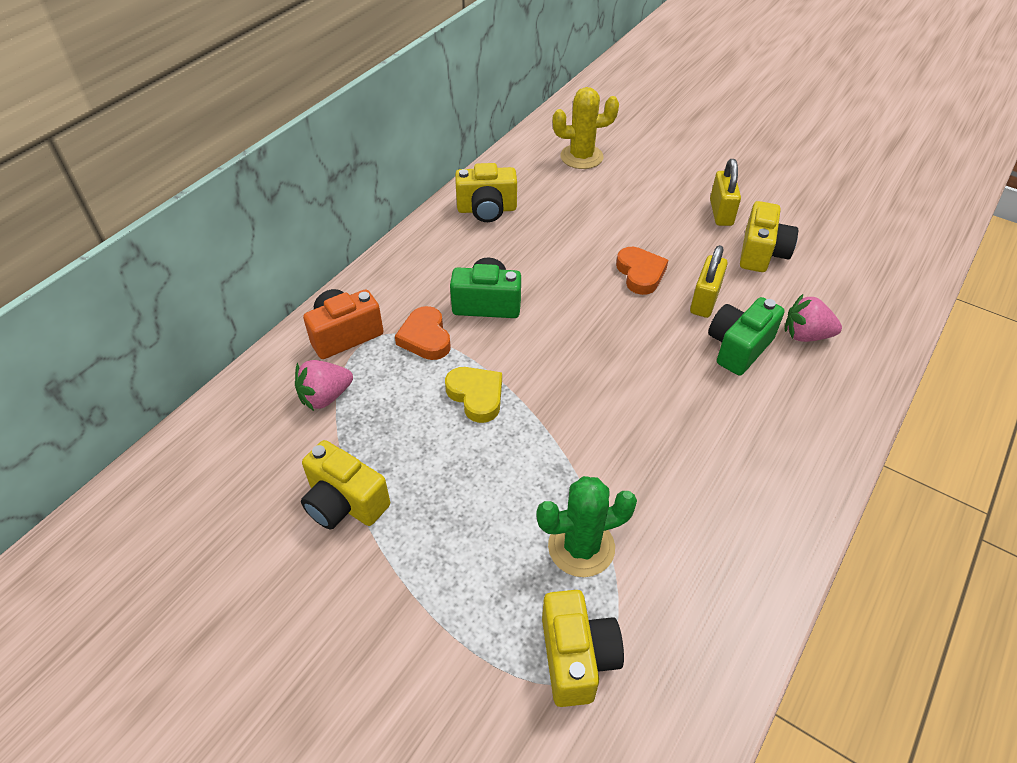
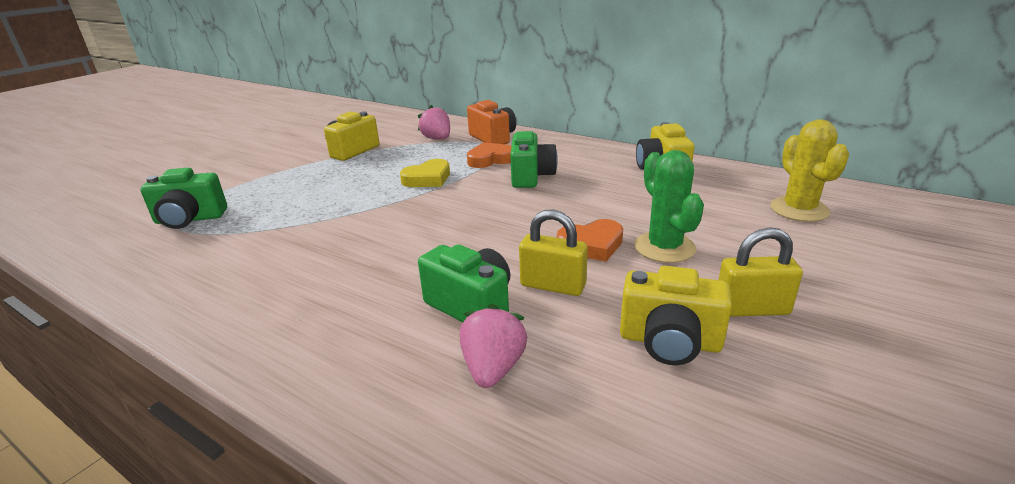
camera: 90 degrees right, 20 degrees down
(577, 657) = (189, 219): yellow camera -> green camera
(581, 547) = (271, 219): green cactus -> green cactus (664, 247)

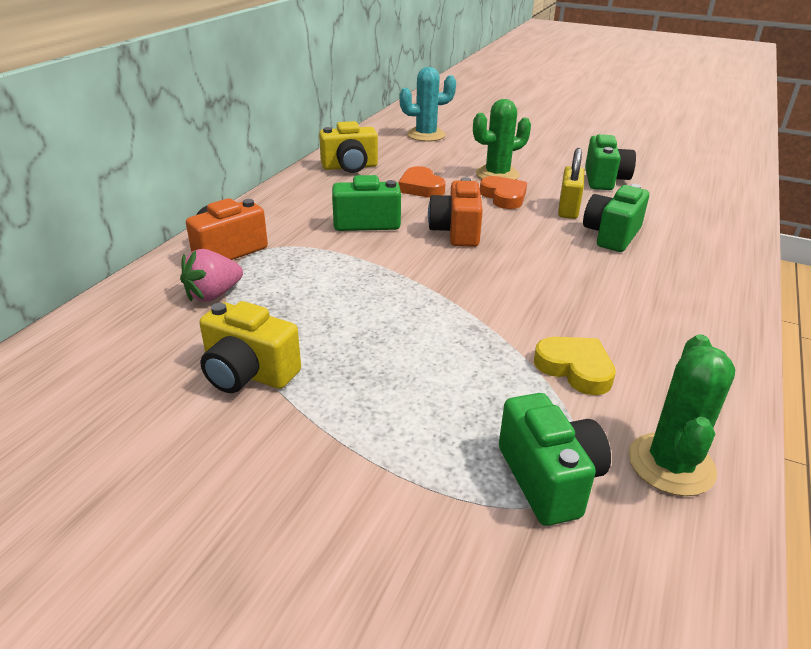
camera: 100 degrees left, 5 degrees up
(147, 260) = (671, 464): none -> green cactus
(428, 179) = (373, 283): yellow heart -> yellow heart (575, 369)
(490, 159) = (311, 247): orange heart -> orange heart (421, 187)
(493, 368) = (667, 224): pink strawberry -> none
(504, 212) = (456, 232): none -> orange camera
(669, 342) = (604, 180): yellow camera -> green camera
(751, 309) = (559, 159): yellow padlock -> none
(799, 210) = (426, 135): yellow cactus -> turquoise cactus

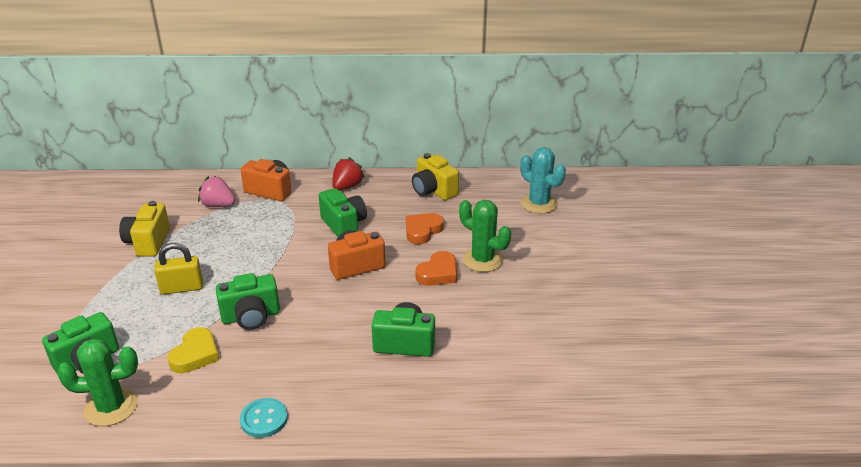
camera: 65 degrees right, 0 degrees up
(283, 204) = (347, 186): none -> red strawberry
(568, 209) = (440, 311): yellow padlock -> yellow padlock (182, 288)
(604, 180) = (528, 321): green camera -> green camera (251, 317)
(718, 337) = (264, 419): none -> turquoise button

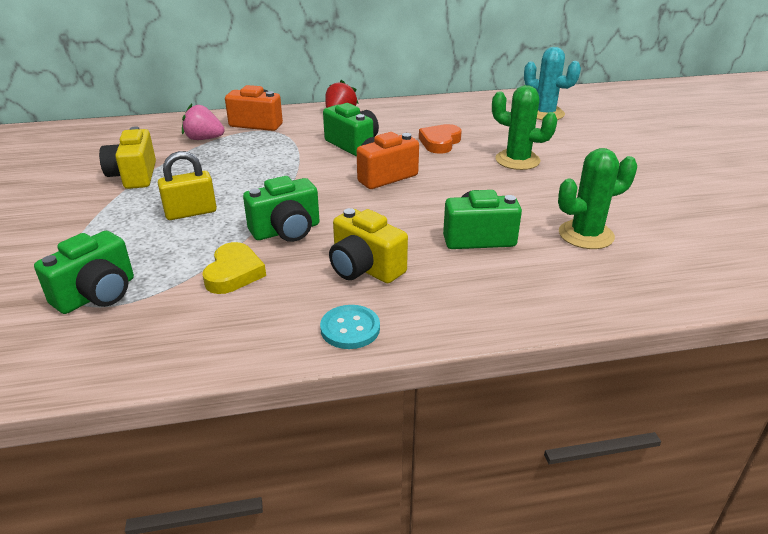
camera: 10 degrees left, 0 degrees up
(111, 407) = (144, 339): green cactus -> green cactus (586, 235)
(433, 191) = (432, 111): yellow camera -> yellow camera (364, 268)
(438, 273) = (477, 174): orange heart -> none

